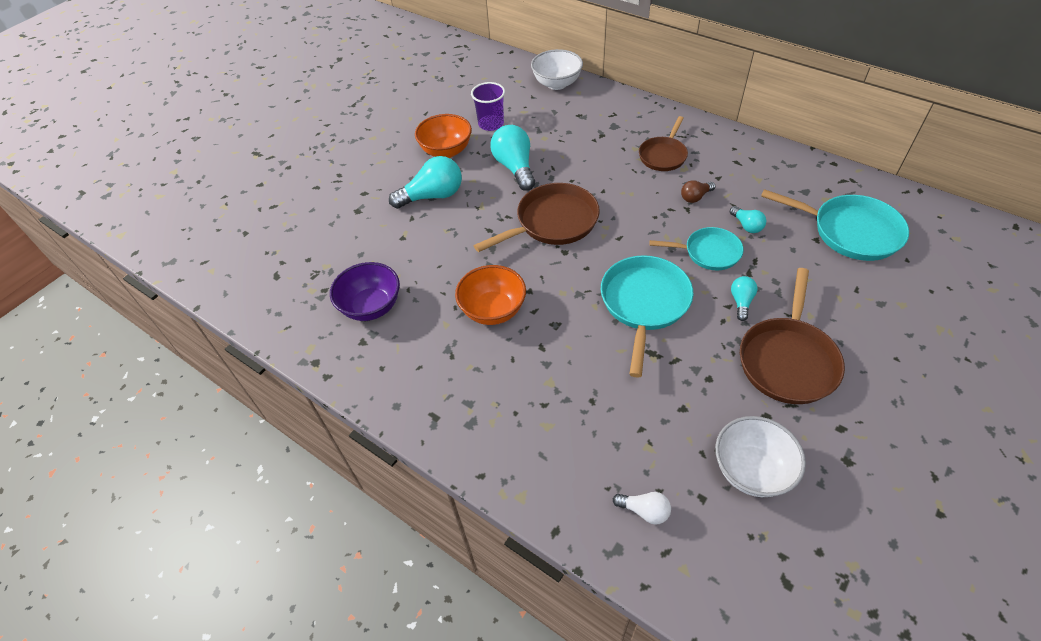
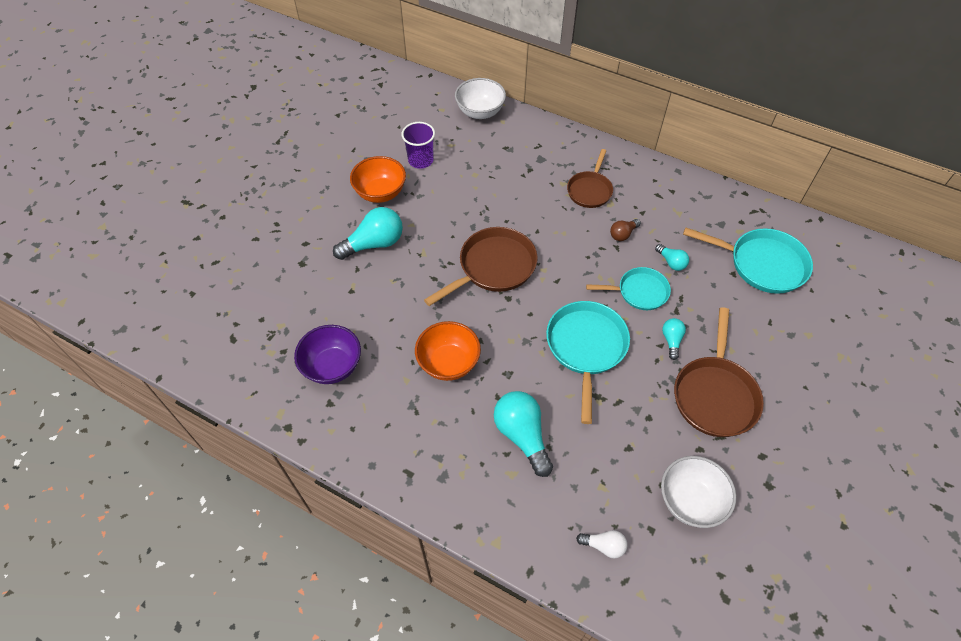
camera: 10 degrees left, 5 degrees up
(515, 167) = (450, 209): turquoise light bulb -> turquoise light bulb (522, 435)

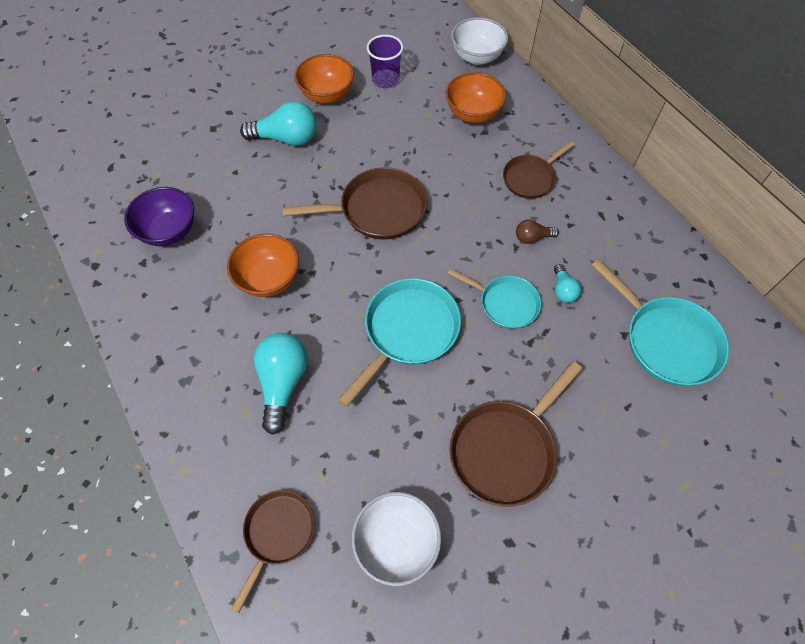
camera: 30 degrees right, 5 degrees up
(510, 159) = (473, 114): none -> orange bowl
(604, 546) = (278, 533): white light bulb -> brown pan
(671, 340) = (502, 369): turquoise light bulb -> none

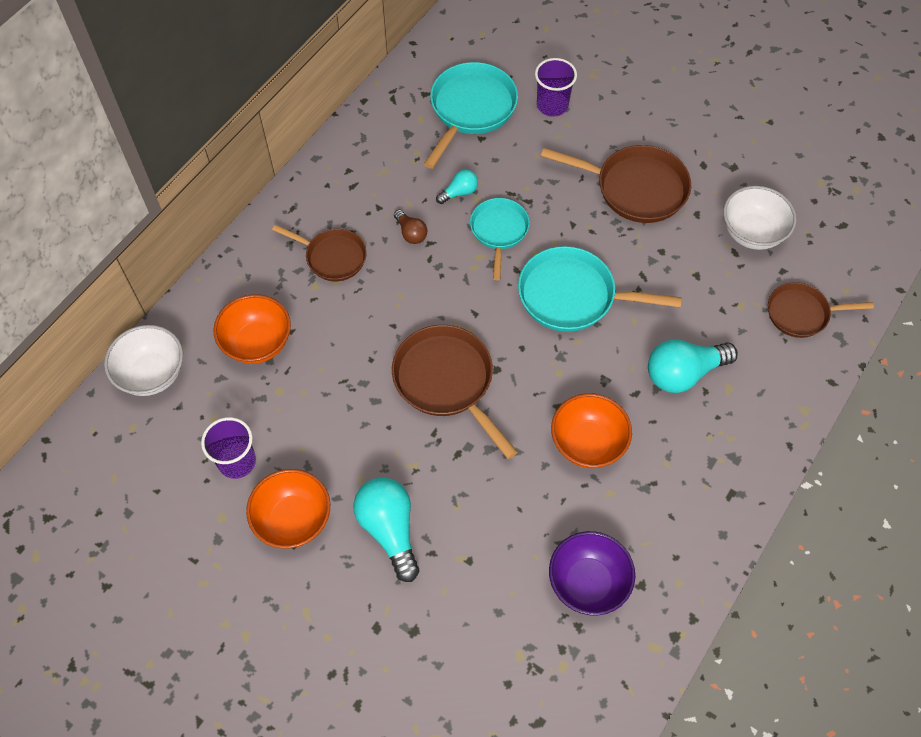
camera: 115 degrees left, 0 degrees up
(649, 421) = (552, 105): none -> purple cup

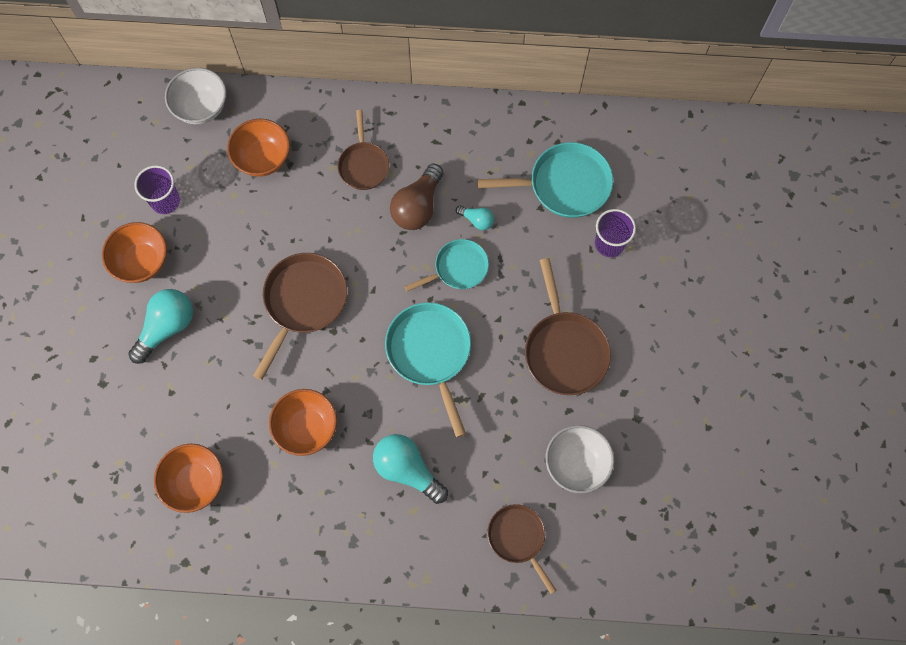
camera: 60 degrees right, 10 degrees up
(411, 233) = (417, 206): brown light bulb -> brown light bulb, size x1.92
(588, 583) = (195, 482): purple bowl -> orange bowl

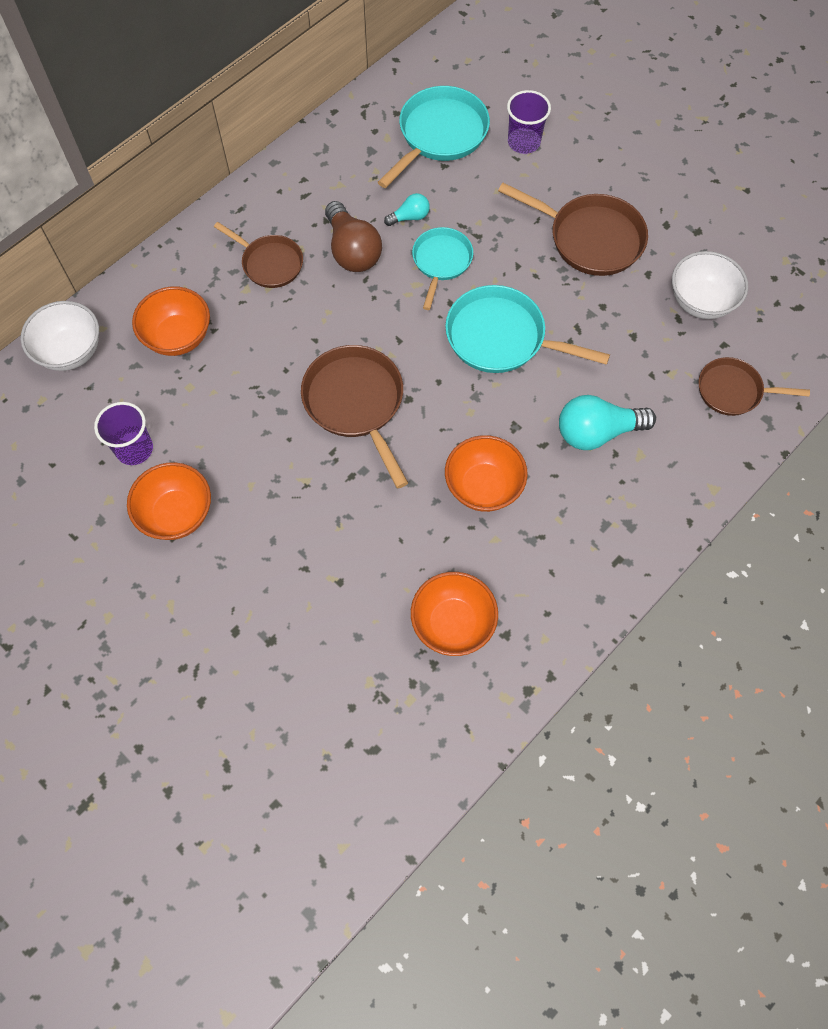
camera: 50 degrees left, 5 degrees down
(167, 327) = (268, 538): turquoise light bulb -> none

